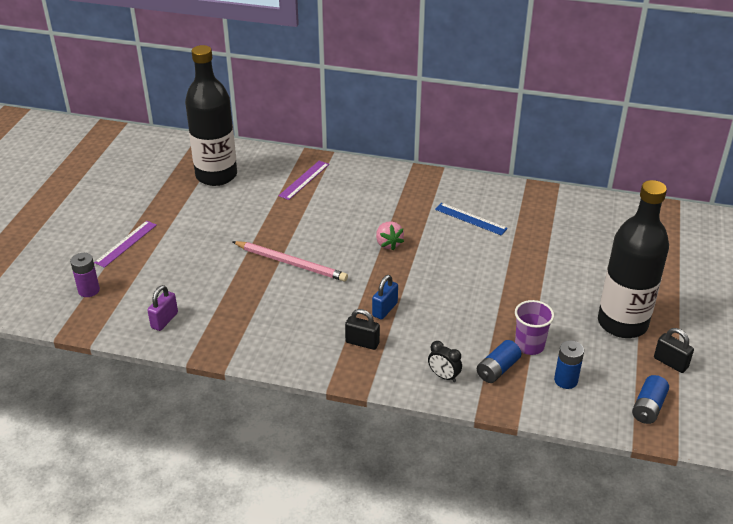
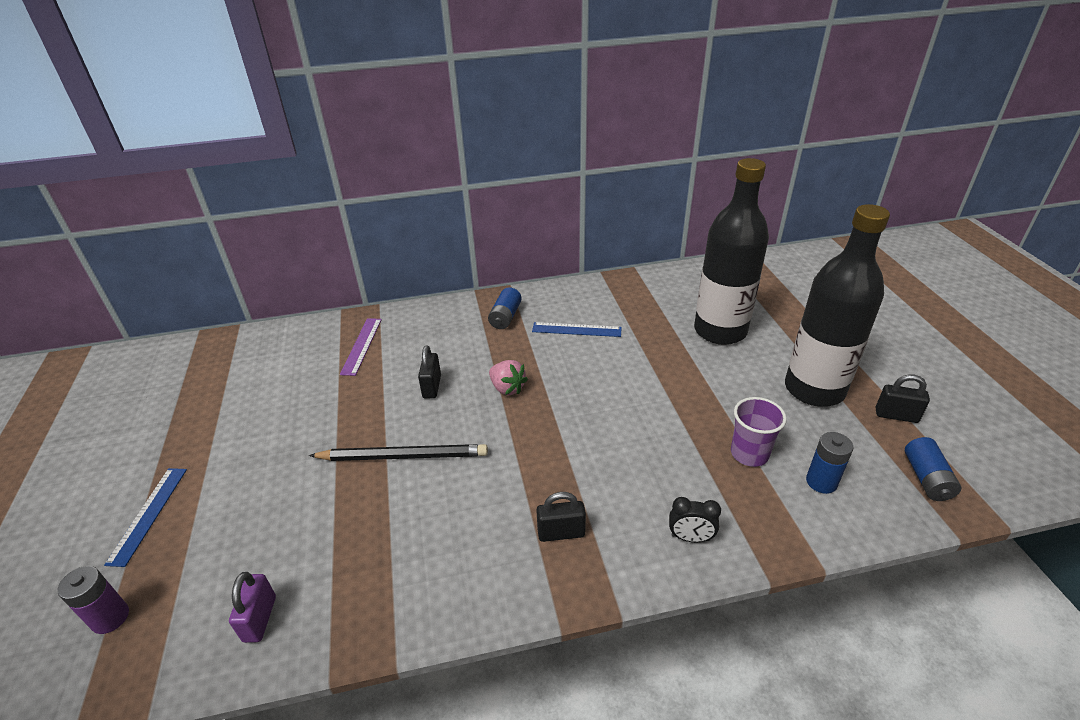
camera: 25 degrees left, 0 degrees up
(126, 243) = (148, 514): purple ruler -> blue ruler
(216, 175) = (245, 375): black bottle -> black bottle (720, 331)
(291, 263) = (403, 456): pink pencil -> black pencil
(336, 225) = (432, 387): none -> black padlock
(385, 309) = (558, 474): blue padlock -> none
(497, 369) = (741, 500): blue battery -> blue battery (505, 317)

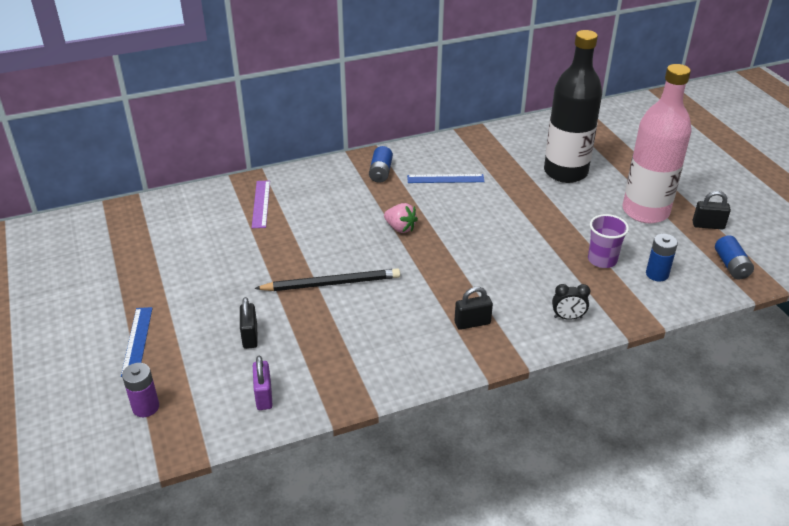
camera: 10 degrees left, 0 degrees up
(432, 387) = (336, 231): black padlock -> black padlock (250, 336)
(814, 389) = (645, 211): black bottle -> pink bottle

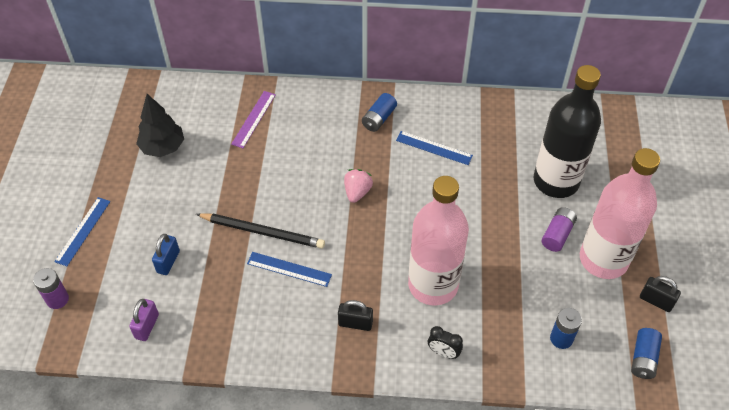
camera: 25 degrees right, 15 degrees up
(181, 250) = (163, 147): none -> black tree
(250, 336) = (168, 262): black padlock -> blue padlock
(378, 303) = (289, 269): none -> blue ruler
(400, 228) = (357, 192): pink strawberry -> pink strawberry turned 135 degrees counterclockwise
(520, 272) = (433, 285): none -> pink bottle
(595, 206) = (557, 234): none -> purple battery
(602, 260) = (519, 301): purple cup -> none

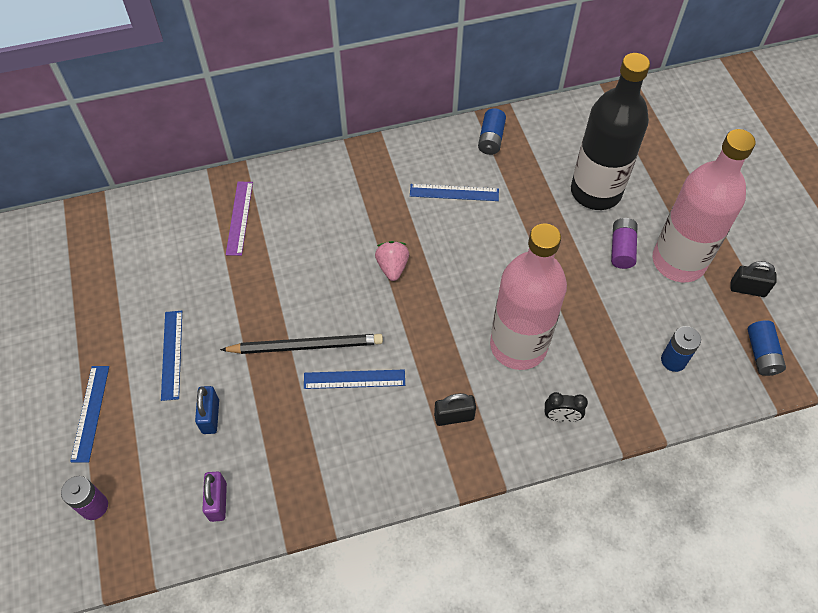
camera: 20 degrees left, 5 degrees up
(159, 207) = (172, 354): none -> blue ruler
(163, 147) = (146, 282): black tree -> none
(379, 118) = (381, 177): blue battery -> blue battery (491, 139)

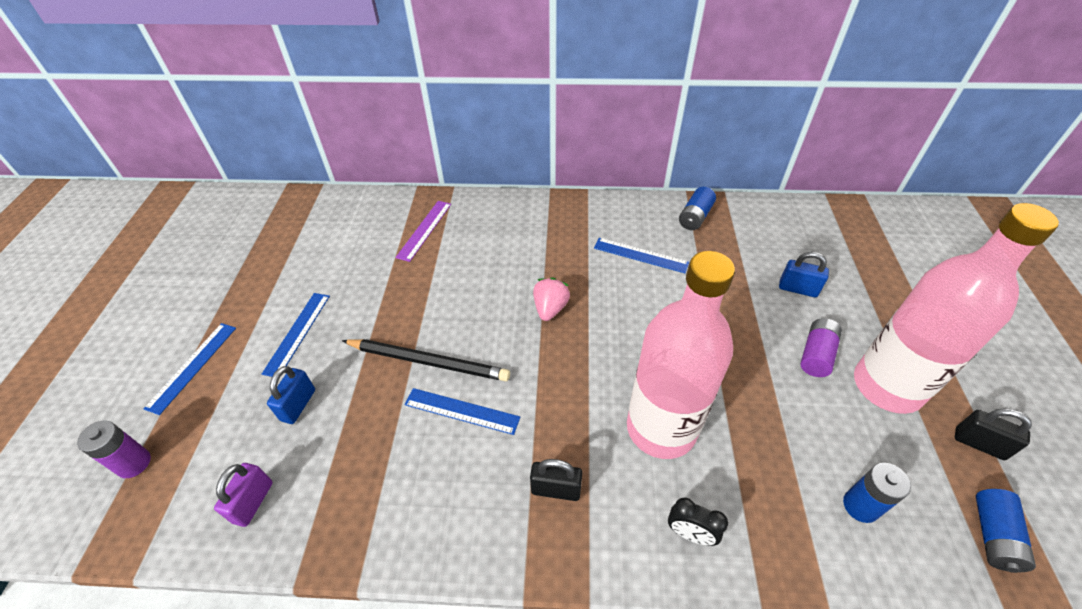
camera: 20 degrees right, 10 degrees down
(595, 191) = (797, 289): black bottle -> blue padlock

